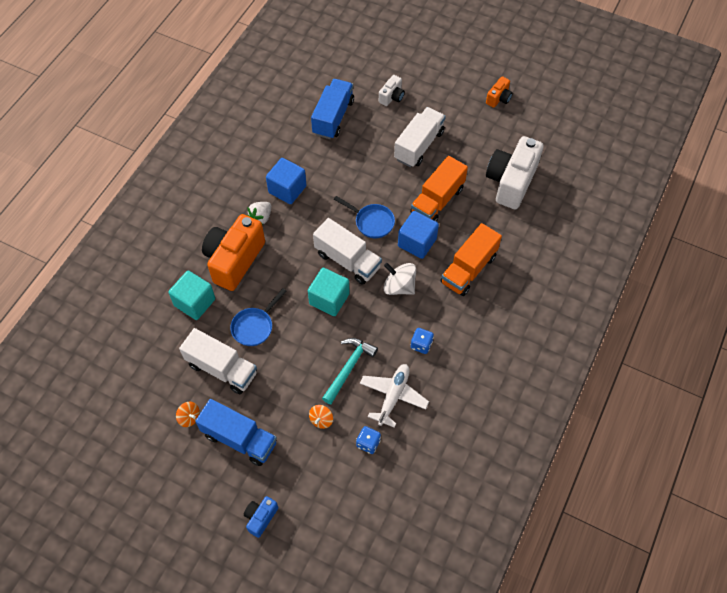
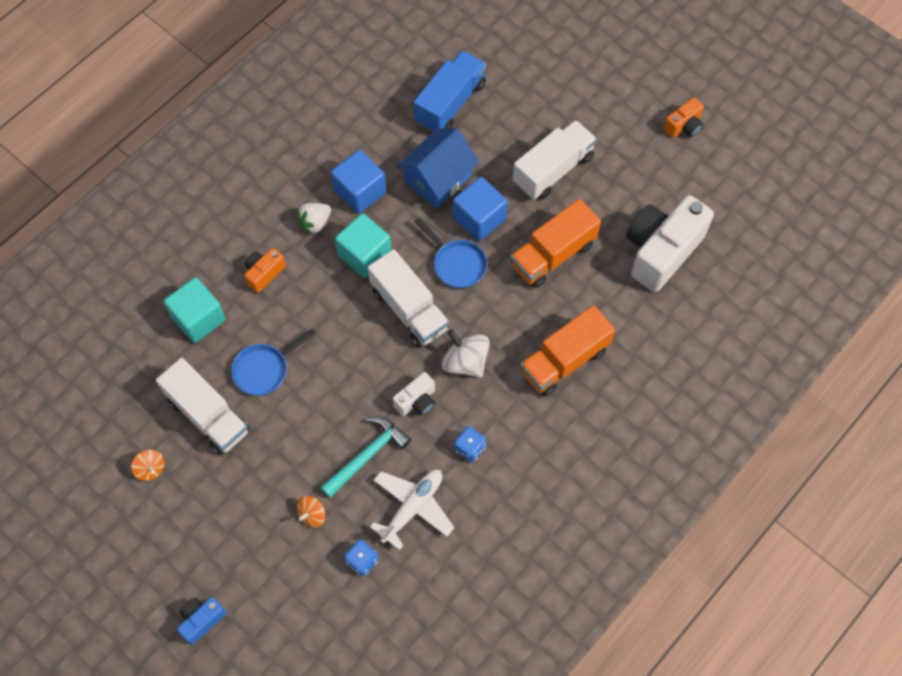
camera: 15 degrees right, 5 degrees up
(234, 260) = (264, 273): orange camera -> orange camera, size x0.47
(239, 439) = (204, 513): blue truck -> none
(329, 299) = (369, 356): turquoise cube -> turquoise cube (364, 255)
(340, 169) = (438, 179): none -> blue house
(392, 97) = (538, 91): white camera -> white camera (416, 401)
(417, 242) = (507, 307): blue cube -> blue cube (479, 218)

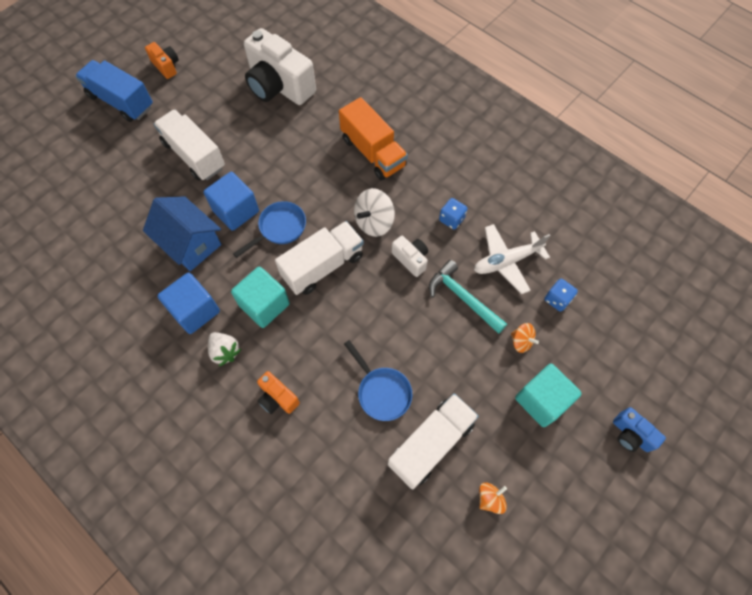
camera: 90 degrees left, 0 degrees up
(198, 318) = (325, 462): turquoise cube -> turquoise cube (541, 400)
(412, 507) = (506, 261): white plane -> white plane turned 60 degrees counterclockwise
(450, 103) = (109, 233): blue truck -> blue truck (121, 101)
(553, 255) = (276, 157): orange truck -> none

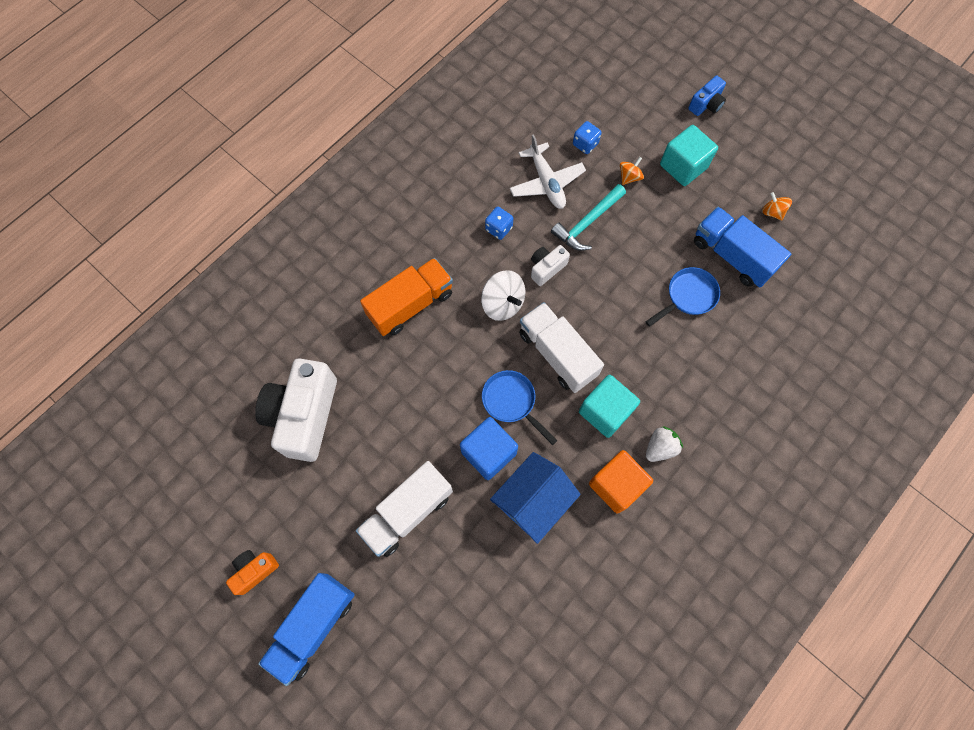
camera: 90 degrees left, 5 degrees up
(195, 310) = (616, 485): blue cube -> orange cube
(277, 398) = (704, 391): orange camera -> none
(279, 86) = (304, 415): white camera -> white camera turned 150 degrees clockwise
(431, 444) = (732, 256): white truck -> blue truck

